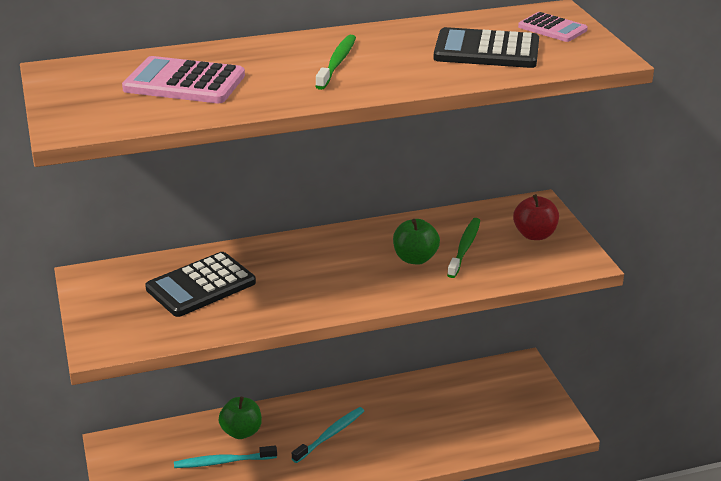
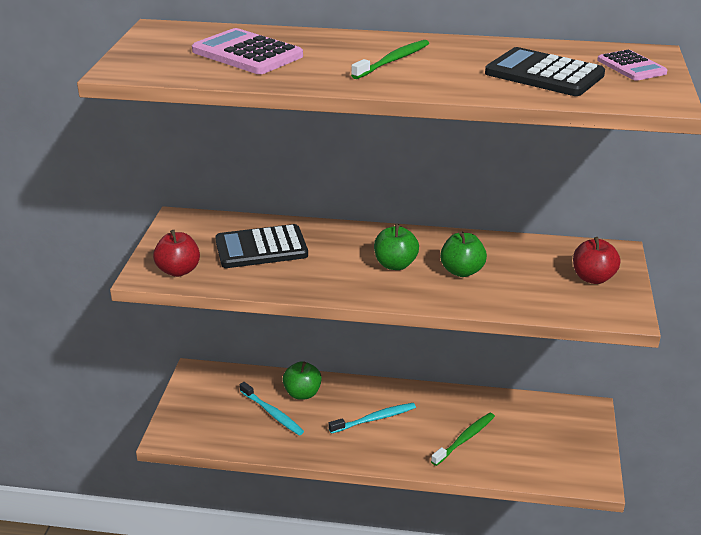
camera: 25 degrees right, 0 degrees up
(131, 333) = (178, 271): none -> red apple
(223, 462) = (272, 413): turquoise toothbrush -> turquoise toothbrush turned 150 degrees counterclockwise
(348, 268) = (395, 265): none -> green apple
(465, 248) = (515, 273): green toothbrush -> green toothbrush (465, 439)

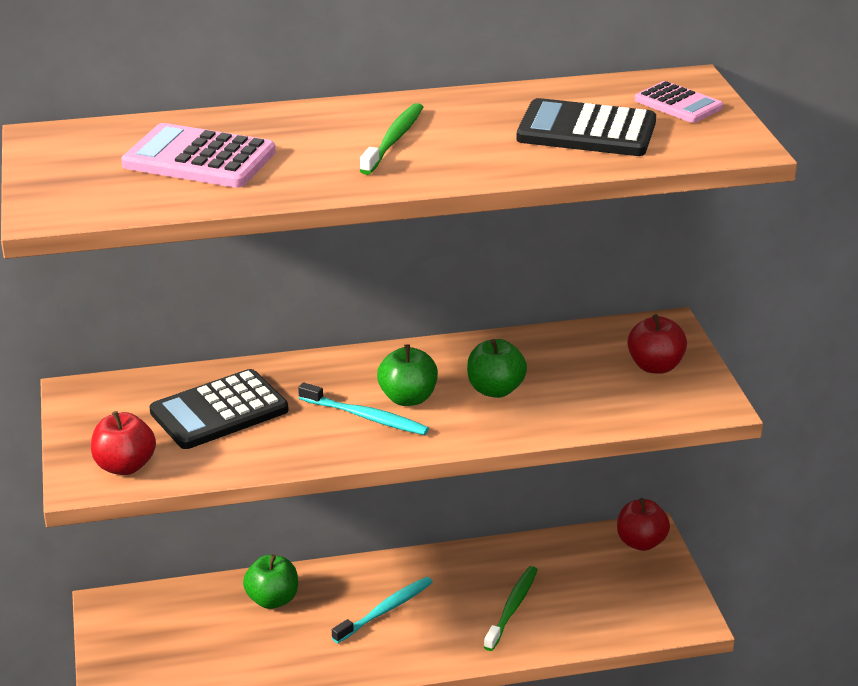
camera: 20 degrees left, 0 degrees up
(272, 413) = (244, 636): turquoise toothbrush -> turquoise toothbrush (366, 417)
(581, 415) = (641, 542): none -> red apple

